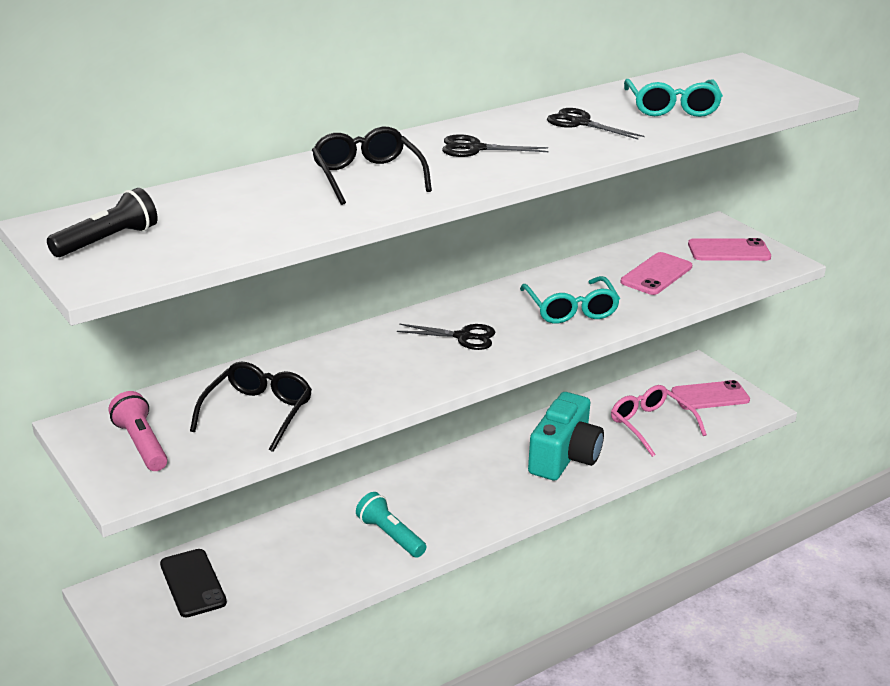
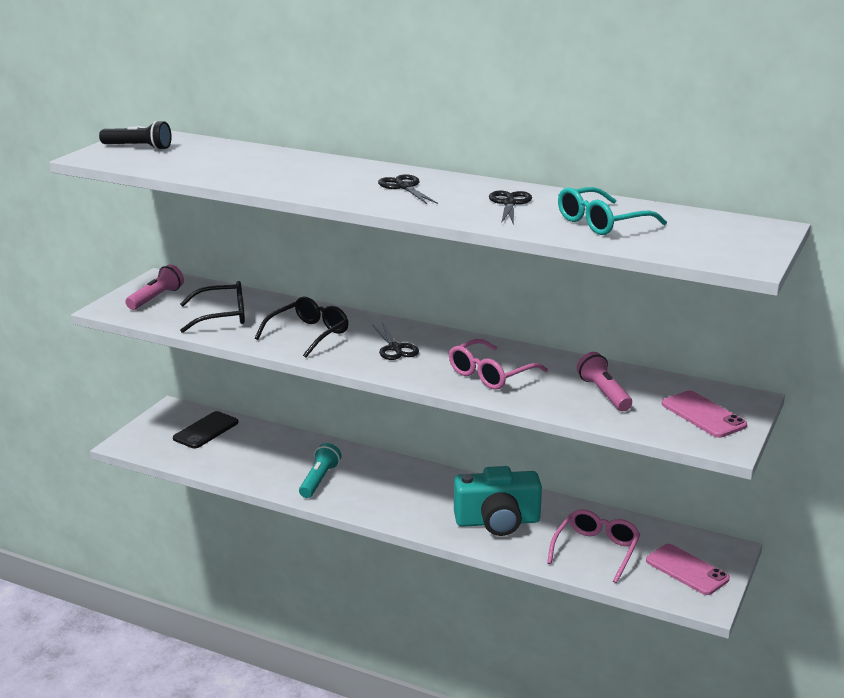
camera: 60 degrees right, 5 degrees down
(367, 176) = (310, 173): black glasses -> black glasses (309, 334)
(571, 310) = (490, 374): turquoise glasses -> pink glasses
(656, 274) = (604, 393): pink phone -> pink flashlight

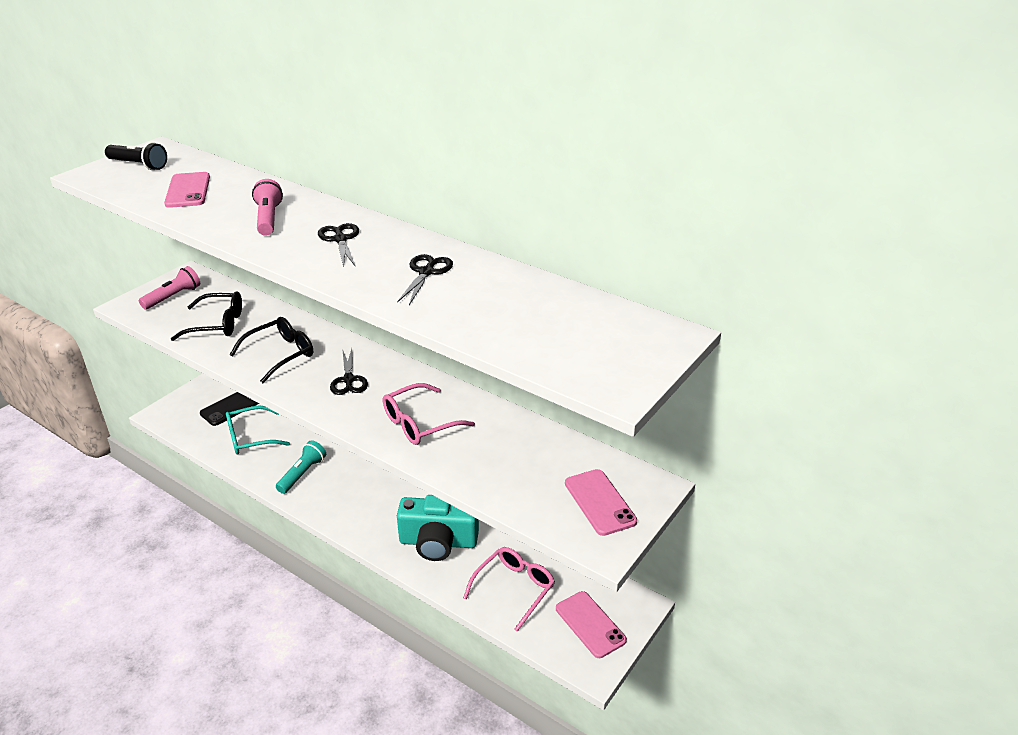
camera: 10 degrees right, 10 degrees up
(212, 162) = (188, 190): none -> pink phone
(601, 223) = (500, 310): turquoise glasses -> turquoise glasses (250, 437)
(604, 393) = (515, 461): pink flashlight -> pink flashlight (268, 219)

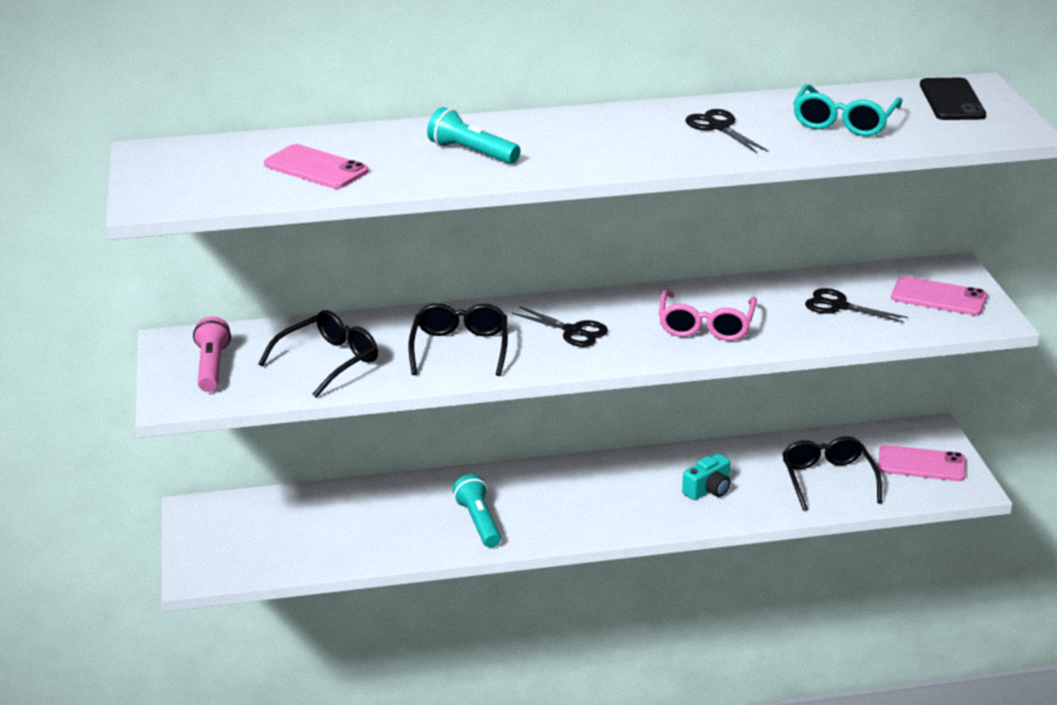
camera: 45 degrees left, 5 degrees down
(138, 165) = (182, 173): black flashlight -> none
(231, 407) = (273, 519): black phone -> black phone (952, 100)
(250, 437) = (356, 529): turquoise glasses -> turquoise glasses (844, 122)
(268, 219) = (472, 153): pink flashlight -> turquoise flashlight
(340, 239) = (584, 138): black scissors -> black scissors (838, 306)
(438, 542) = (708, 490): turquoise camera -> turquoise camera, size x0.52
(514, 588) = (828, 479): pink glasses -> black glasses

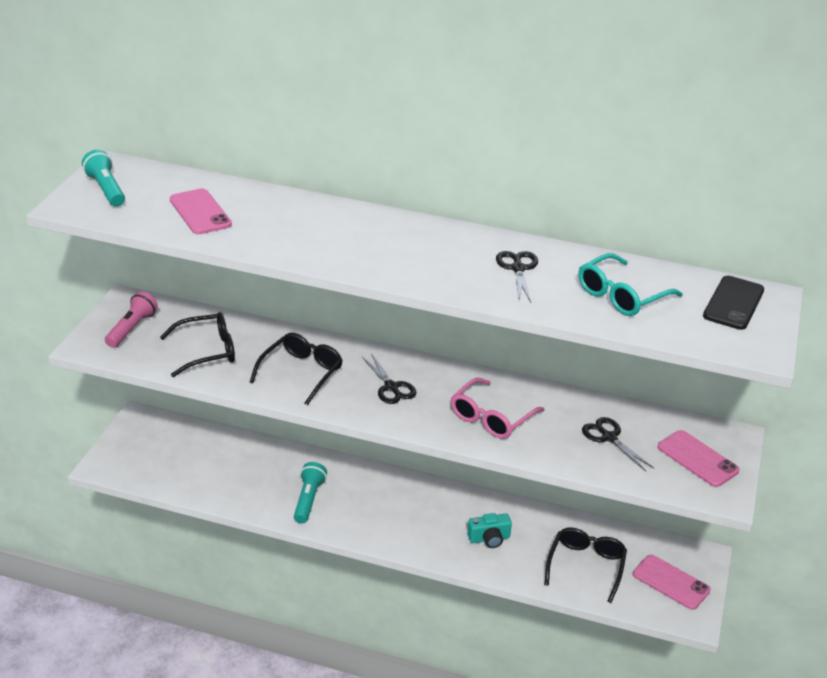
camera: 25 degrees right, 5 degrees up
(472, 153) = (316, 233): turquoise flashlight -> turquoise flashlight (106, 189)

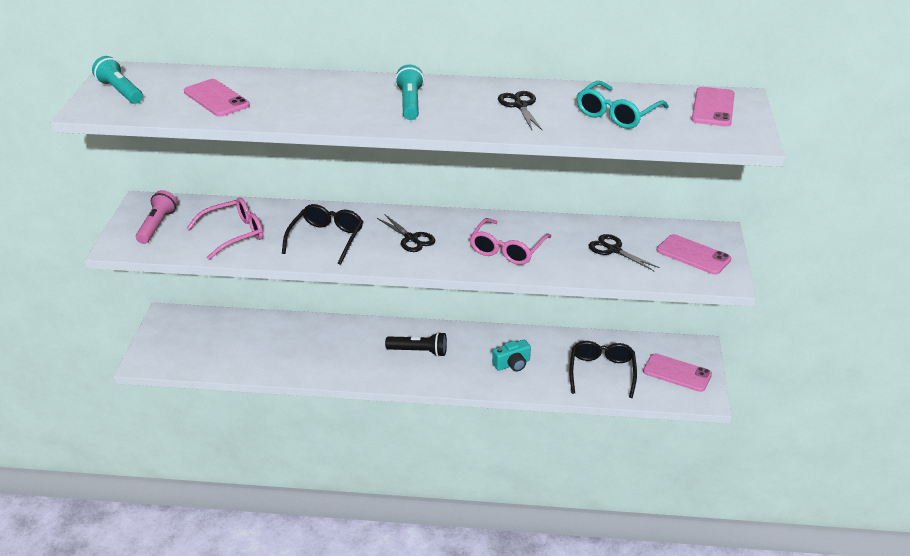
camera: 10 degrees left, 0 degrees up
(207, 351) = (234, 234): black glasses -> pink glasses
(308, 500) = (343, 359): turquoise flashlight -> turquoise flashlight (410, 103)
(391, 505) = (419, 351): none -> black flashlight
(733, 303) = (713, 107): black phone -> pink phone

